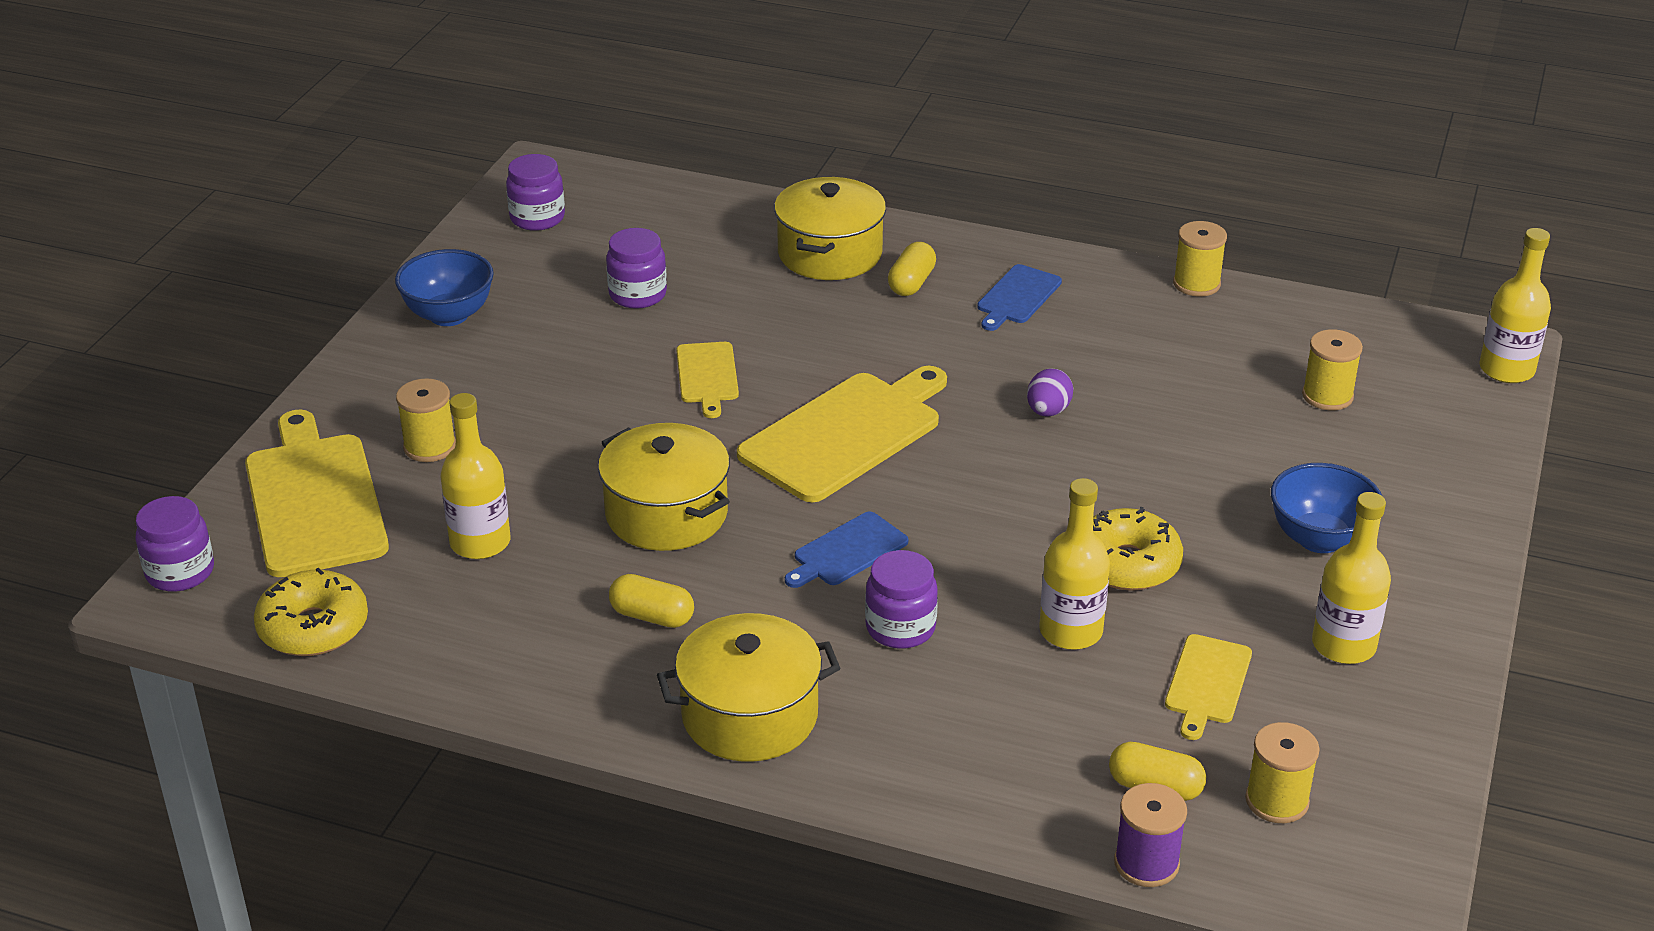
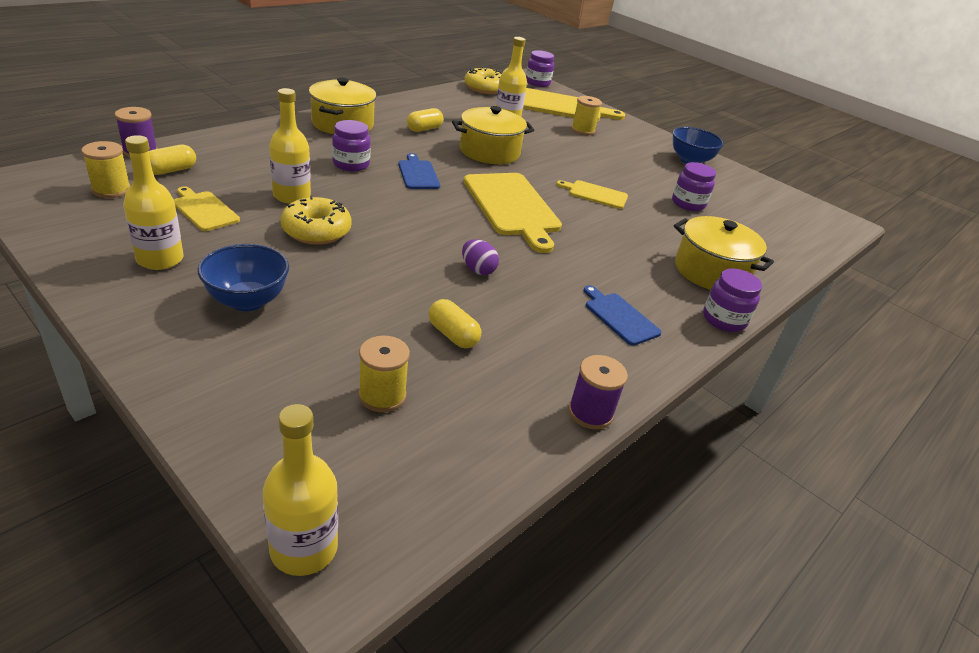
camera: 110 degrees right, 0 degrees up
(537, 218) = (784, 205): purple jar -> purple jar (724, 320)
(911, 283) = (659, 285): yellow capsule -> yellow capsule (453, 335)
(1196, 284) = (590, 413): yellow spool -> purple spool

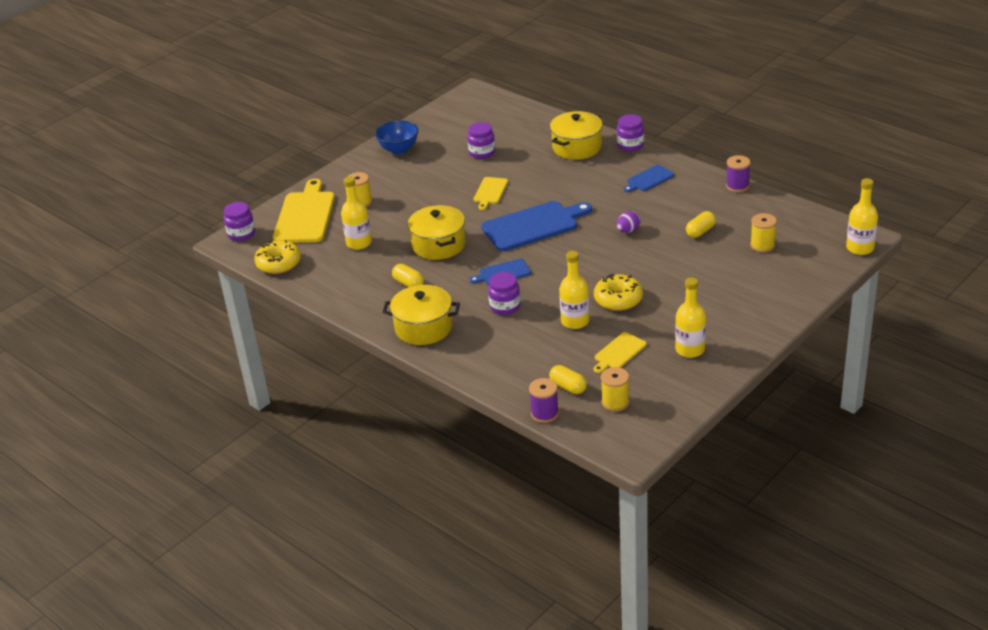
camera: 85 degrees left, 0 degrees up
(247, 301) = (712, 305): blue bowl -> none
(512, 207) = (533, 225): yellow cutting board -> blue cutting board

